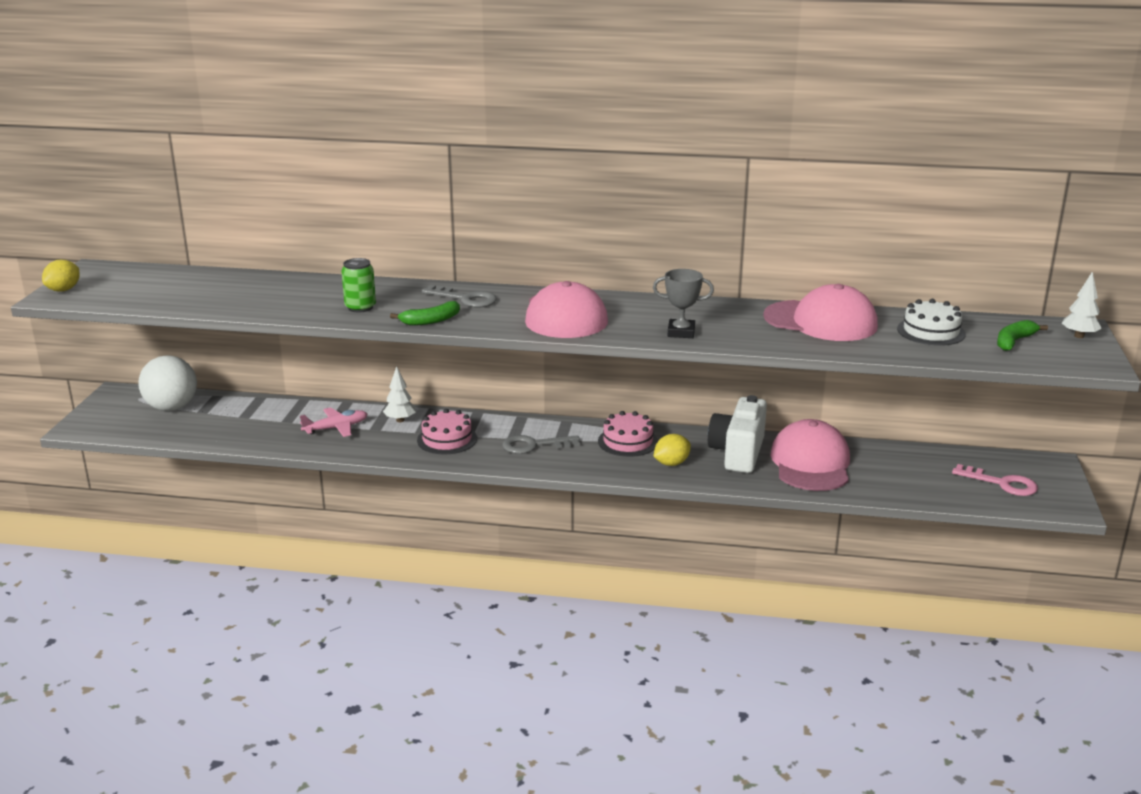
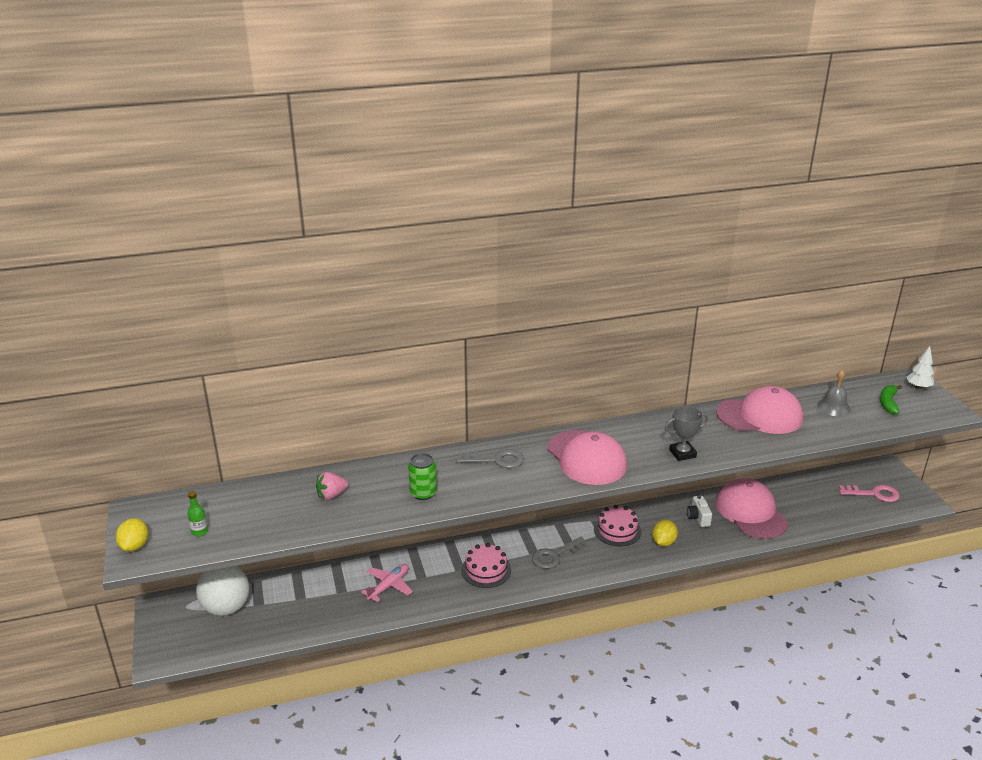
camera: 25 degrees left, 5 degrees up
(127, 292) = (199, 532): none -> green bottle
(272, 292) = (331, 495): none -> pink strawberry
(400, 420) = (433, 561): white tree -> none
(431, 321) = (493, 493): green banana -> none
(738, 453) = (698, 518): white camera -> white camera, size x0.49
(931, 331) = (833, 407): white cake -> grey bell

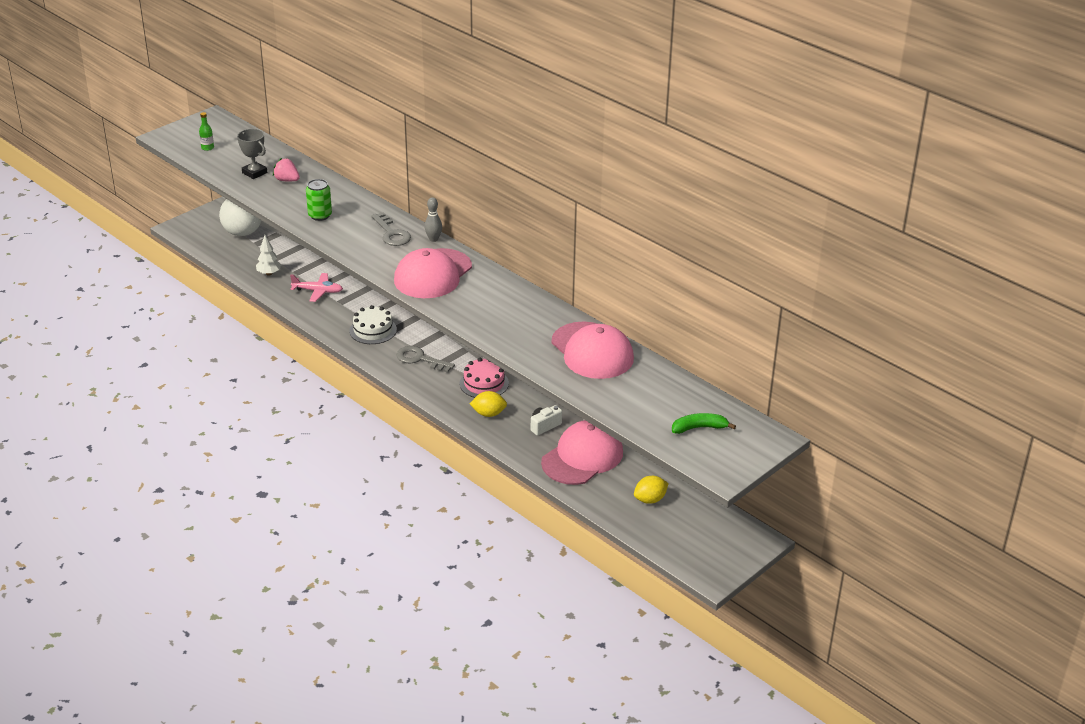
camera: 60 degrees right, 5 degrees up
(135, 546) = (176, 132): yellow lemon -> yellow lemon (650, 499)
(486, 570) = (373, 330): pink cake -> white cake
(526, 440) = (433, 239): none -> grey bowling pin
(682, 453) = (483, 320): grey trophy -> grey trophy (254, 173)
(833, 407) = (654, 393): grey bell -> none
(874, 494) = (694, 537): pink key -> none
(918, 387) = (757, 445): white tree -> white tree (269, 273)

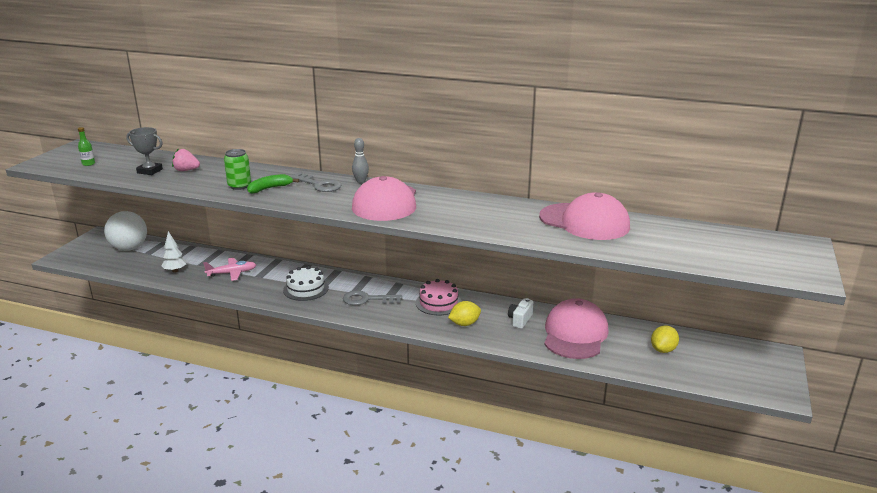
camera: 25 degrees left, 10 degrees down
(699, 428) = (742, 251): green banana -> green banana (270, 188)

